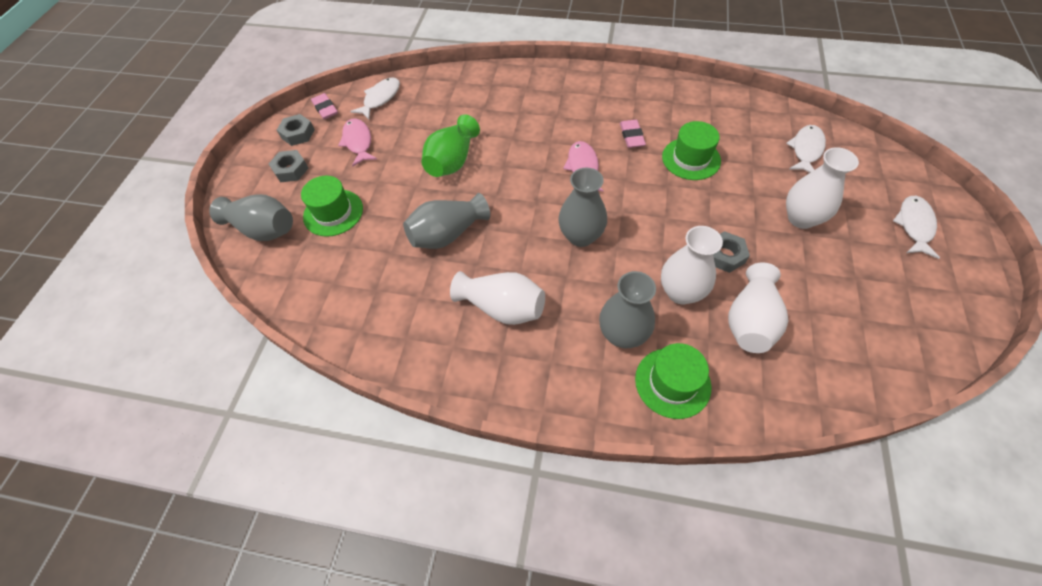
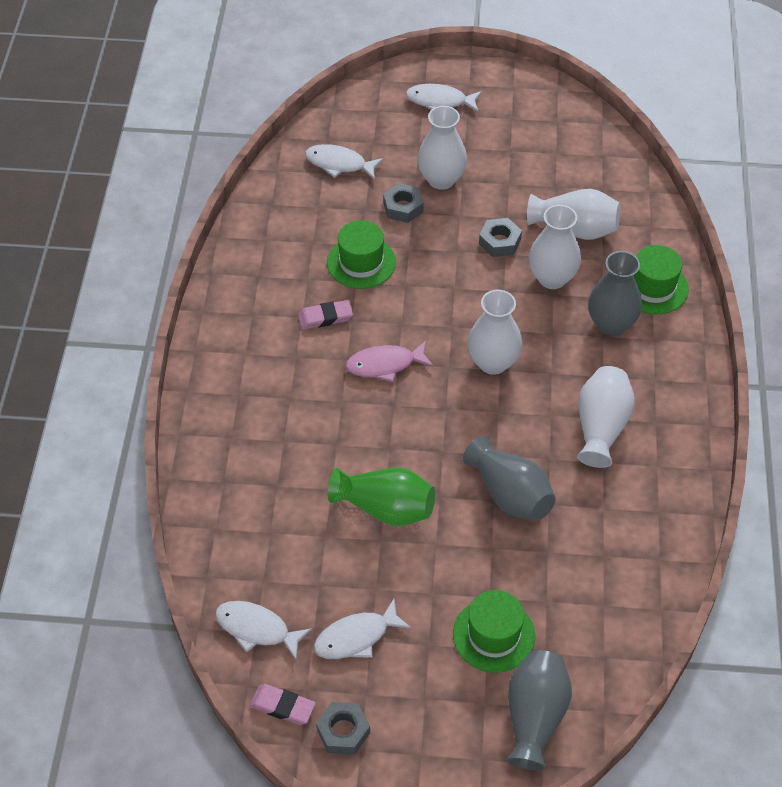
camera: 100 degrees left, 5 degrees down
(291, 170) = (421, 717): grey nut -> grey nut (403, 207)
(325, 108) = (282, 706): pink eraser -> pink eraser turned 60 degrees clockwise
(358, 142) = (356, 637): pink fish -> white fish
(581, 236) = (493, 362): grey vase -> white vase

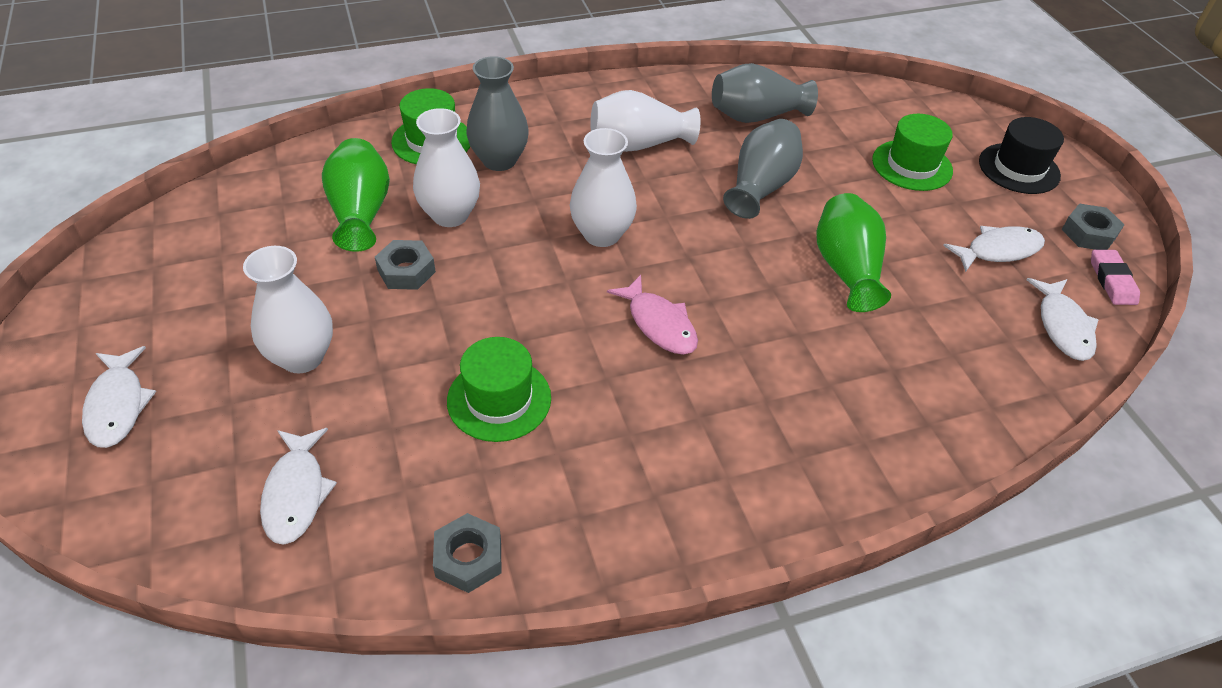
camera: 115 degrees left, 5 degrees down
(325, 317) = (616, 407): pink eraser -> none
(356, 637) = (998, 250): white fish -> white fish turned 60 degrees counterclockwise
(403, 207) = (373, 384): grey nut -> grey nut (468, 558)
(453, 733) = (1019, 168): none -> black hat
(535, 717) = (959, 129): grey vase -> grey vase (756, 116)
(574, 229) = (360, 212): white vase -> green vase

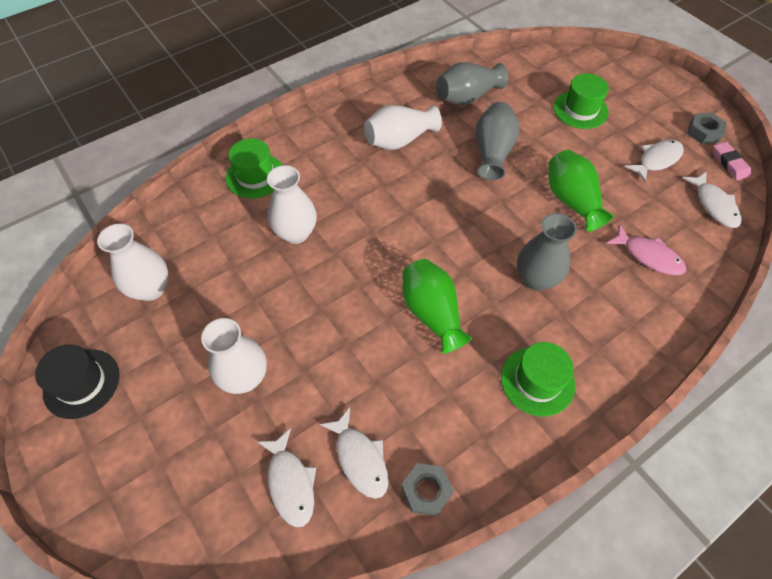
camera: 15 degrees left, 10 degrees up
(118, 405) = (130, 458): white fish -> white fish (360, 458)
(360, 212) = (231, 249): green vase -> green vase (432, 313)
(406, 271) = (286, 287): grey nut -> none
(499, 160) = (310, 179): grey vase -> grey vase (536, 279)
(499, 399) = (393, 367): green hat -> green hat (537, 381)
(602, 234) = (405, 219): white vase -> white vase (151, 289)
(659, 324) = (472, 277): pink fish -> pink fish (649, 256)
(1019, 168) = (645, 95): black hat -> black hat (81, 383)

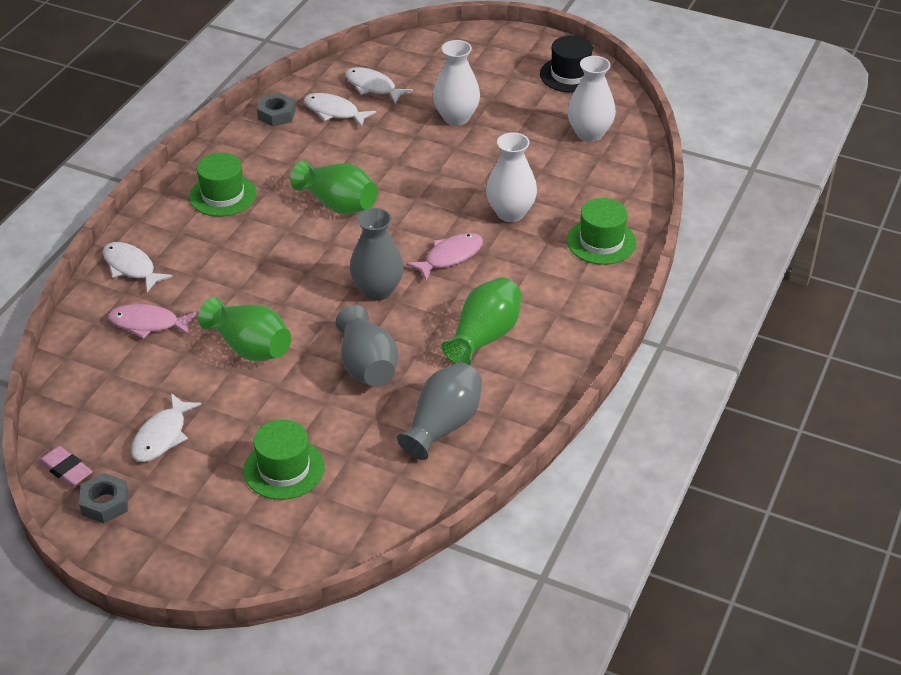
camera: 150 degrees right, 15 degrees down
(375, 213) = (450, 257): none -> pink fish
(399, 140) = (484, 336): white vase -> green vase
(536, 279) = (256, 262): grey vase -> grey vase (377, 290)
(714, 205) = (82, 406): white fish -> white fish (131, 267)

